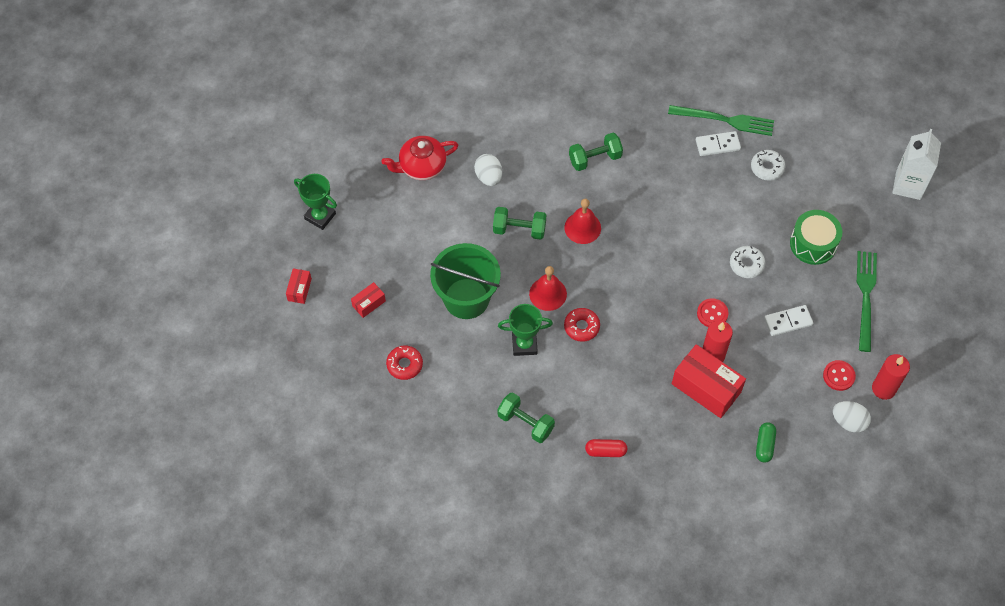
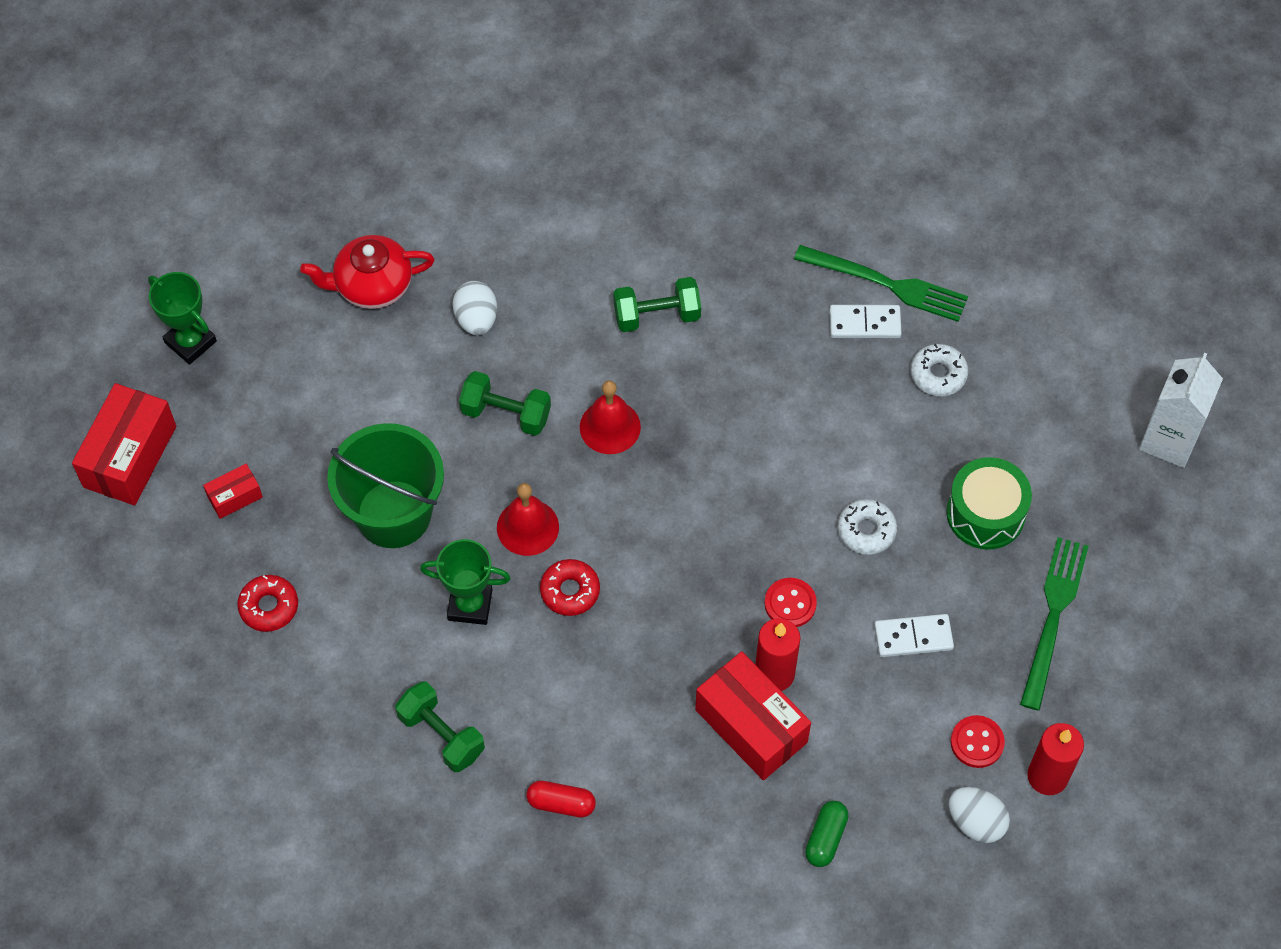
camera: 10 degrees right, 0 degrees up
(299, 289) = (130, 456): red box -> red box, size x2.02

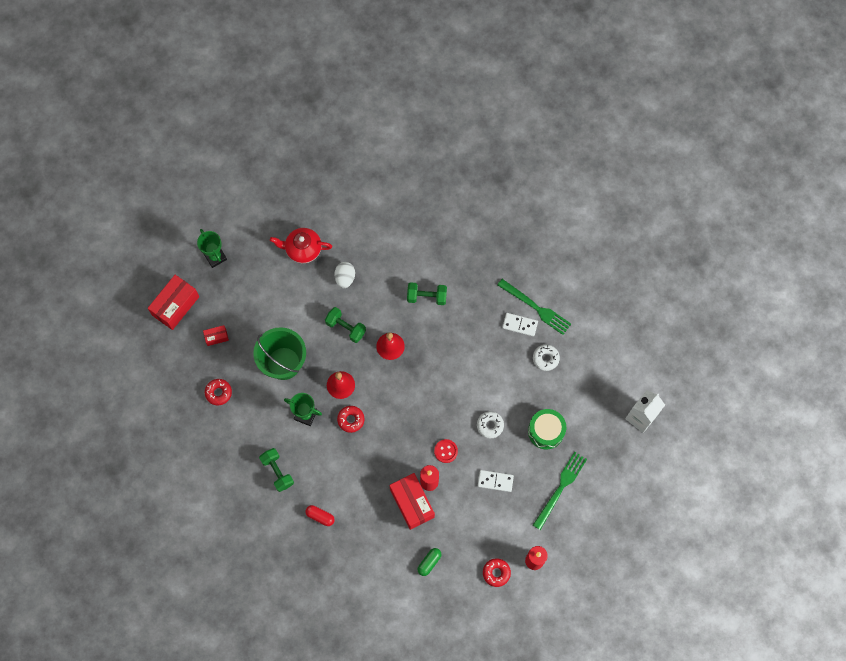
camera: 15 degrees right, 10 degrees up
(975, 822) = (496, 573): white egg -> red donut
(977, 742) = (508, 537): red button -> none

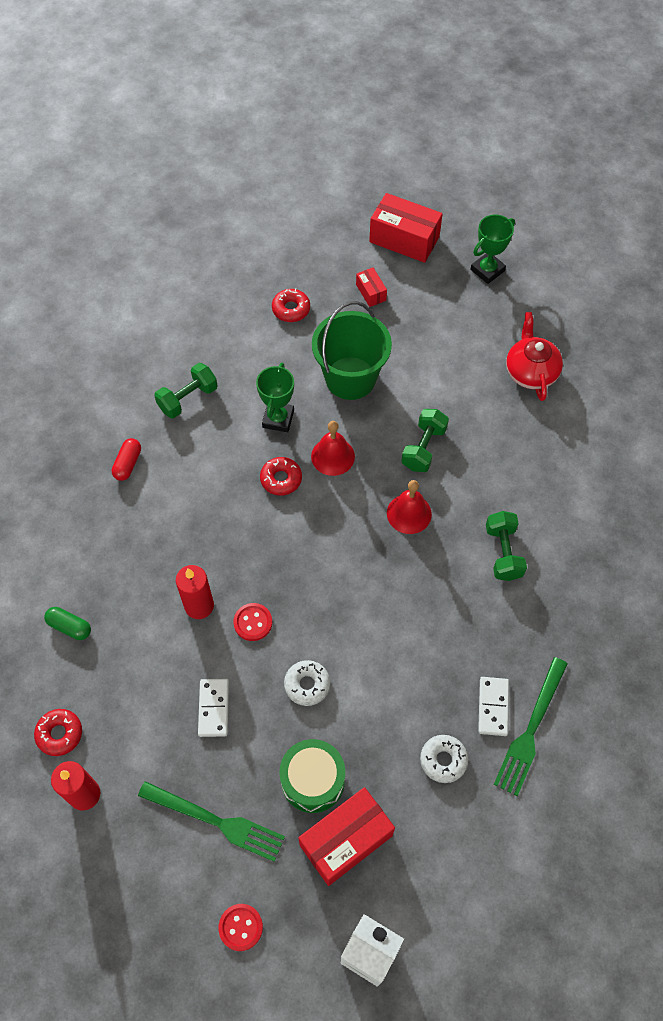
camera: 80 degrees right, 10 degrees down
(345, 278) = (502, 434): white egg -> none
(412, 503) = (162, 586): red box -> red box (346, 840)
(618, 482) = (240, 927): none -> red button

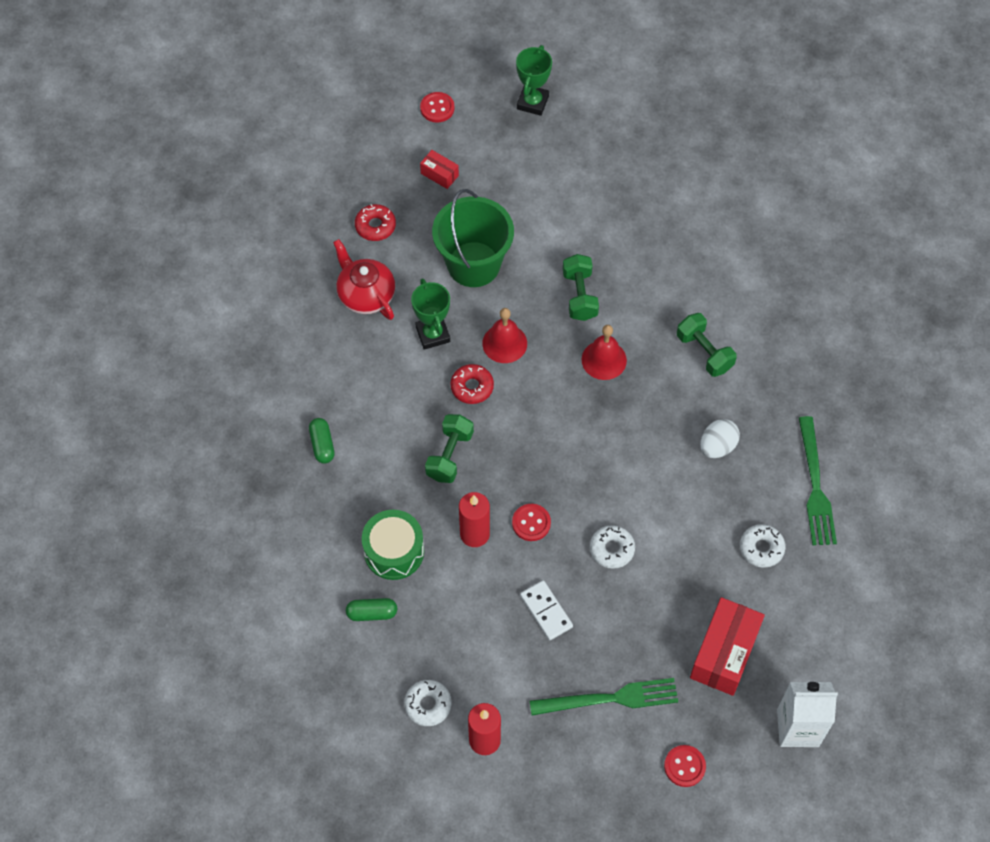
camera: 30 degrees left, 0 degrees up
(59, 734) = (428, 705): red donut -> white donut
(128, 464) = (322, 445): red capsule -> green capsule
(188, 399) = (336, 357): green dumbbell -> green dumbbell (449, 455)
(313, 780) = (667, 622): green drum -> green drum (394, 551)
(404, 239) = (437, 108): red box -> red button
(461, 643) = (717, 446): none -> white egg
(493, 707) = (774, 484): white domino -> none
(530, 372) = (629, 180): red teapot -> red teapot (365, 295)

